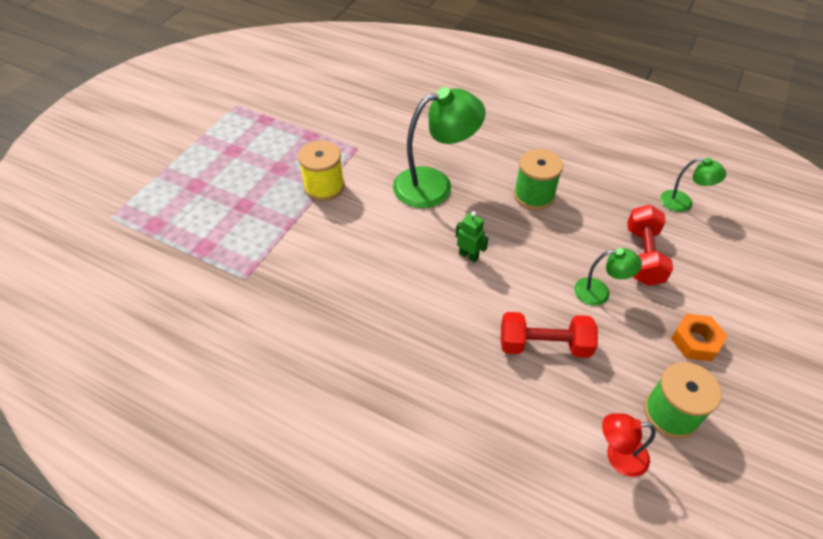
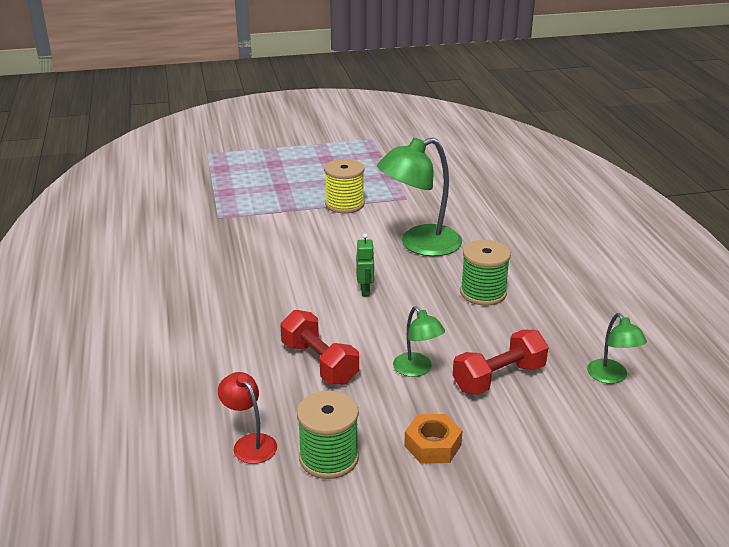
camera: 50 degrees right, 20 degrees down
(434, 185) = (419, 244): green lamp -> green lamp turned 120 degrees clockwise

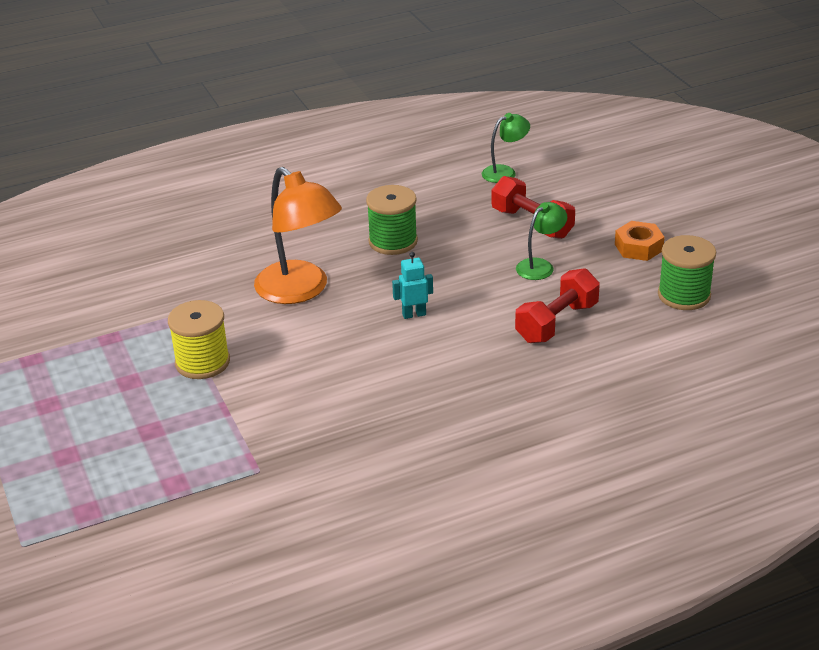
camera: 100 degrees left, 5 degrees up
(250, 443) = (691, 340): red lamp -> none
(365, 291) = (414, 314): green robot -> turquoise robot
(419, 244) = (300, 291): green lamp -> orange lamp

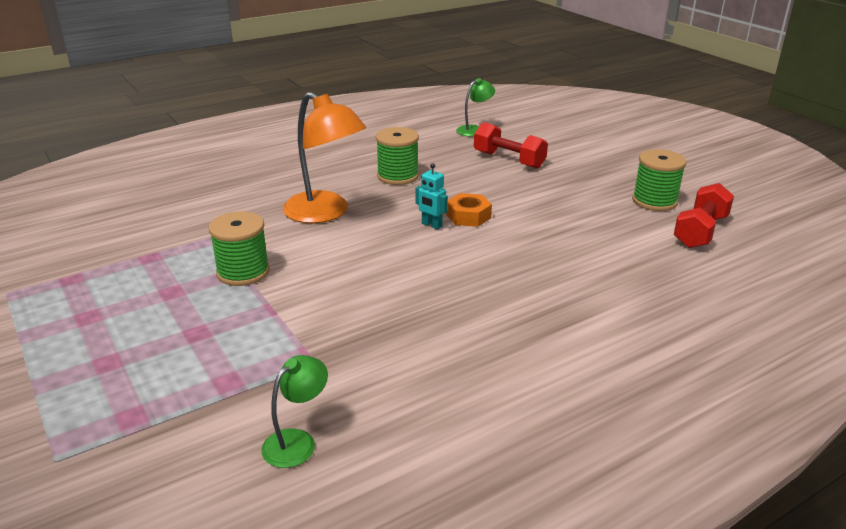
camera: 10 degrees left, 5 degrees down
(202, 362) = (243, 272): yellow spool -> green spool
(414, 314) = (431, 225): turquoise robot -> turquoise robot turned 120 degrees counterclockwise
(540, 266) = (527, 187): green lamp -> green lamp (297, 441)
(557, 323) = (558, 225): red dumbbell -> red dumbbell (700, 231)
(638, 247) = (601, 171): orange nut -> orange nut (468, 216)

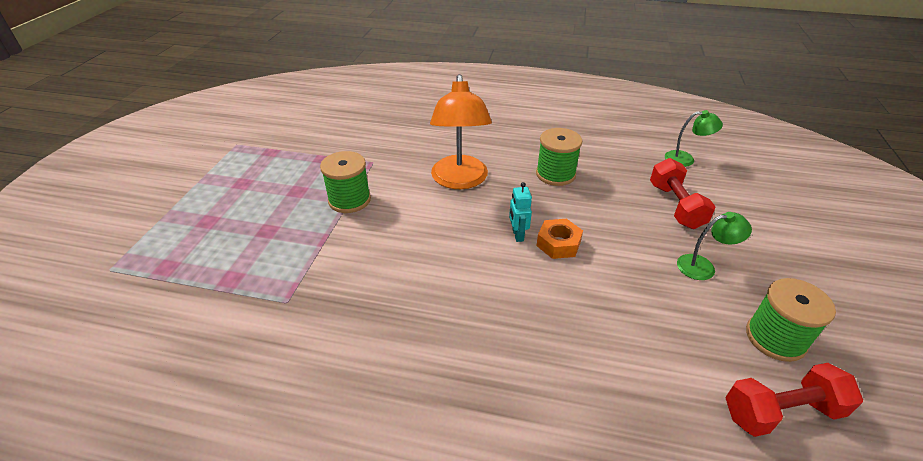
camera: 45 degrees right, 10 degrees up
(297, 441) = (196, 355): green lamp -> green lamp (703, 266)

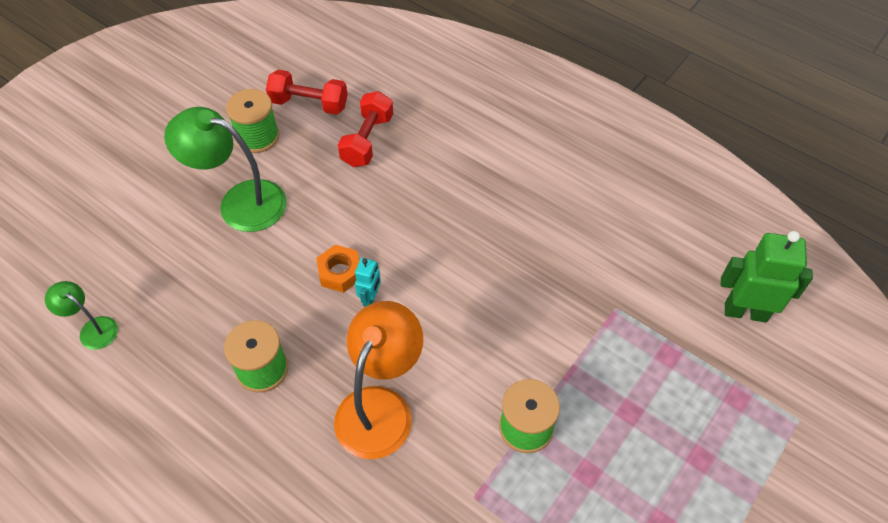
camera: 155 degrees left, 15 degrees up
(137, 346) = (745, 312): none -> green robot
(675, 206) = (186, 269): red dumbbell -> red dumbbell (367, 140)
(703, 266) = (240, 202): green lamp -> green lamp, size x1.93

